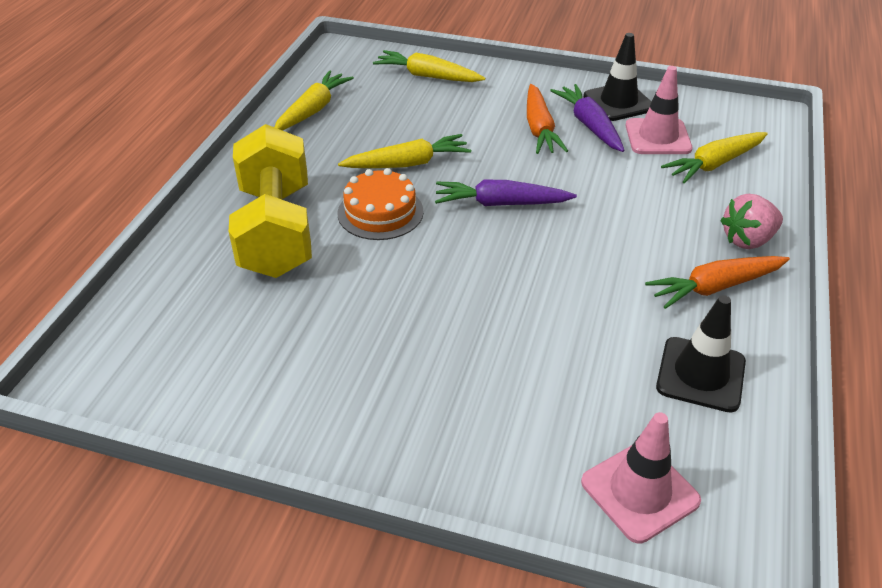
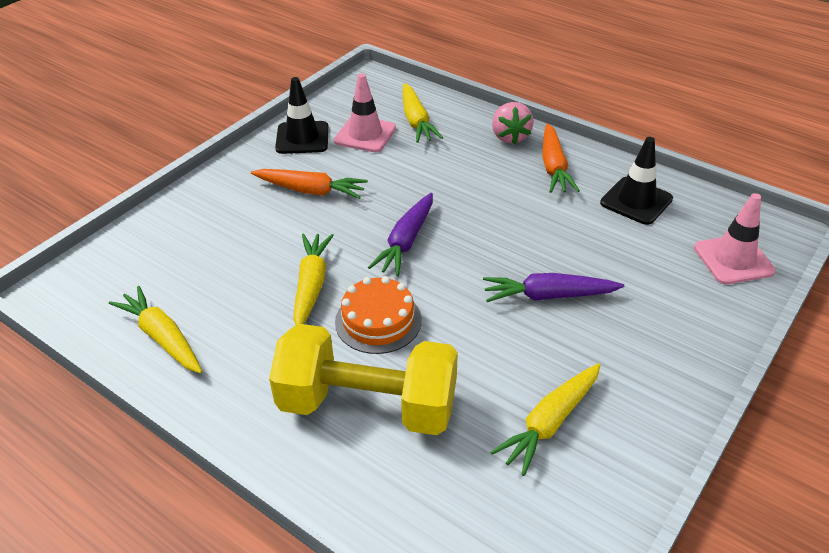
camera: 70 degrees left, 0 degrees up
(427, 76) = (166, 237): yellow carrot -> yellow carrot (549, 423)
(589, 125) = (324, 163): purple carrot -> purple carrot (548, 296)

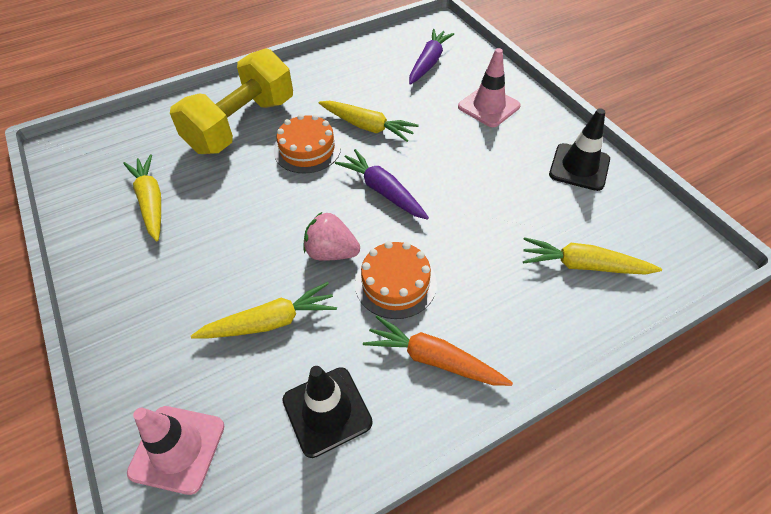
camera: 115 degrees right, 10 degrees up
(162, 337) = (365, 58): yellow carrot -> yellow carrot (271, 322)
(311, 191) = (487, 153): orange carrot -> none
(365, 134) = (569, 214): pink traffic cone -> pink traffic cone (488, 106)
(505, 202) = (395, 283): none -> orange cake
(510, 137) = (516, 344): pink strawberry -> pink strawberry (331, 252)
(548, 296) = (255, 256): purple carrot -> purple carrot (429, 62)

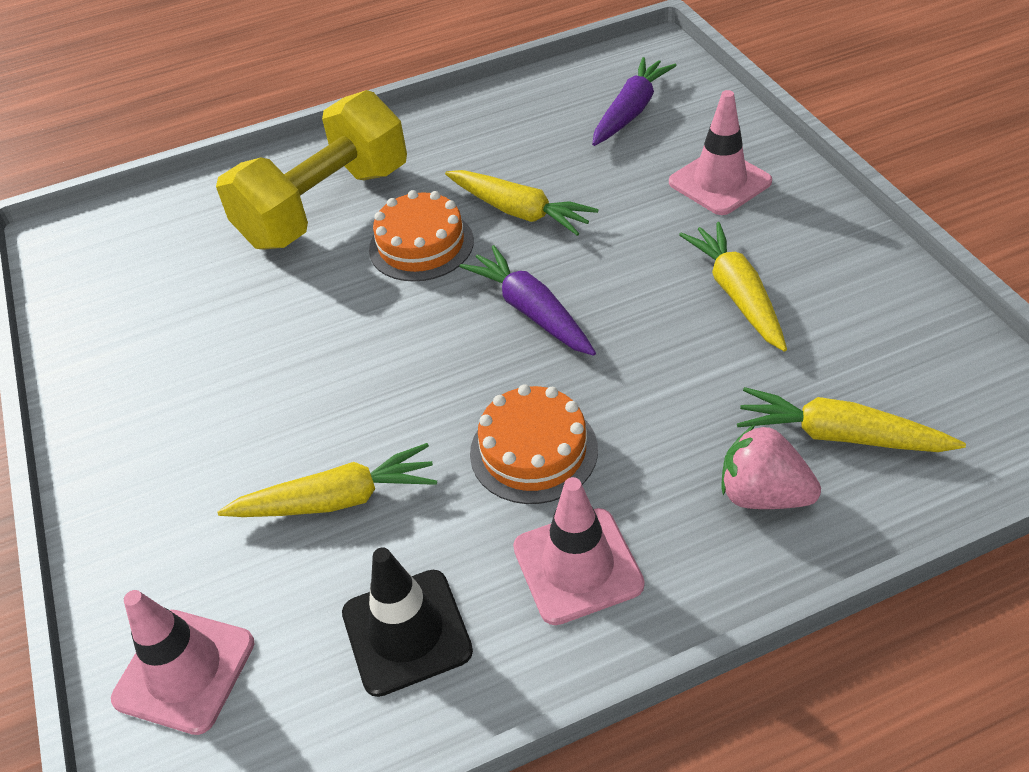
camera: 10 degrees right, 5 degrees down
(151, 201) = (180, 318): yellow carrot -> yellow carrot (736, 294)
(331, 252) = (440, 401): pink strawberry -> pink strawberry (762, 494)
(433, 359) = (577, 566): orange carrot -> pink traffic cone
(579, 167) = (857, 281): black traffic cone -> none

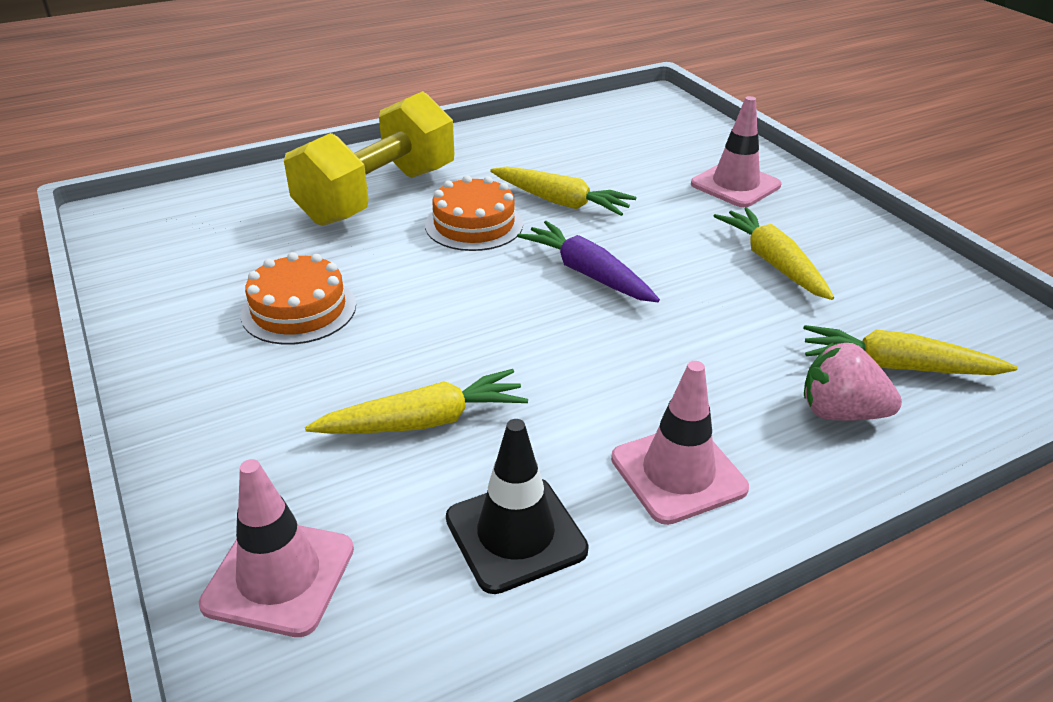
camera: 10 degrees left, 10 degrees down
(533, 451) = (613, 380): orange cake -> orange cake (299, 309)
(631, 111) = (645, 136): purple carrot -> none

